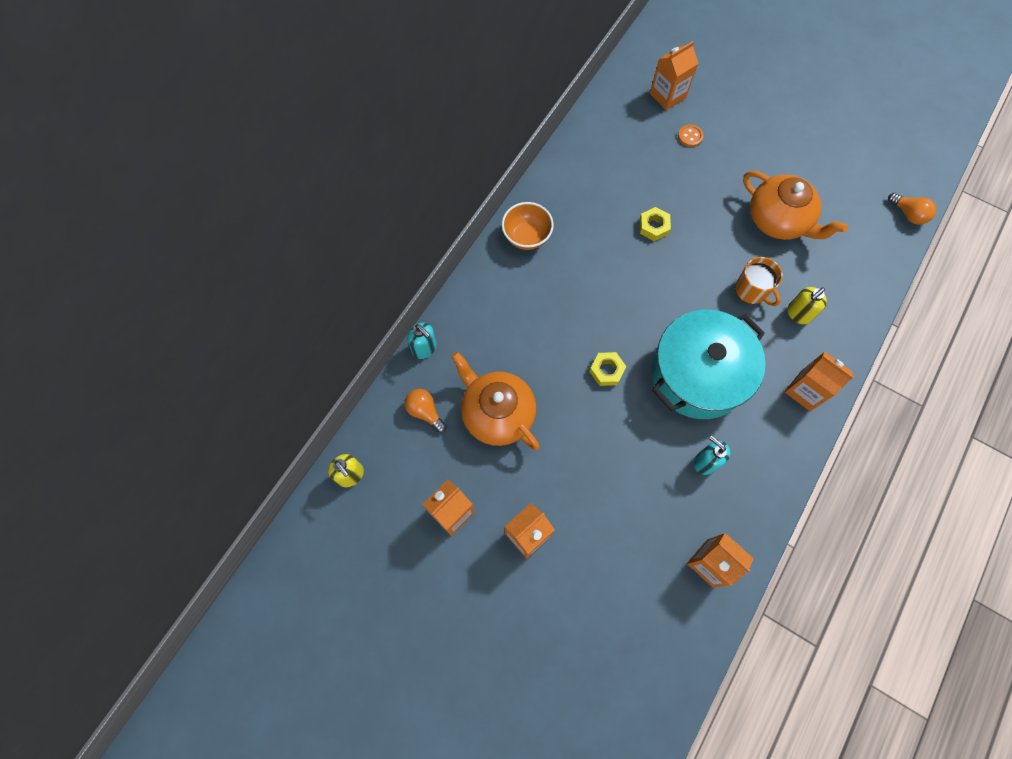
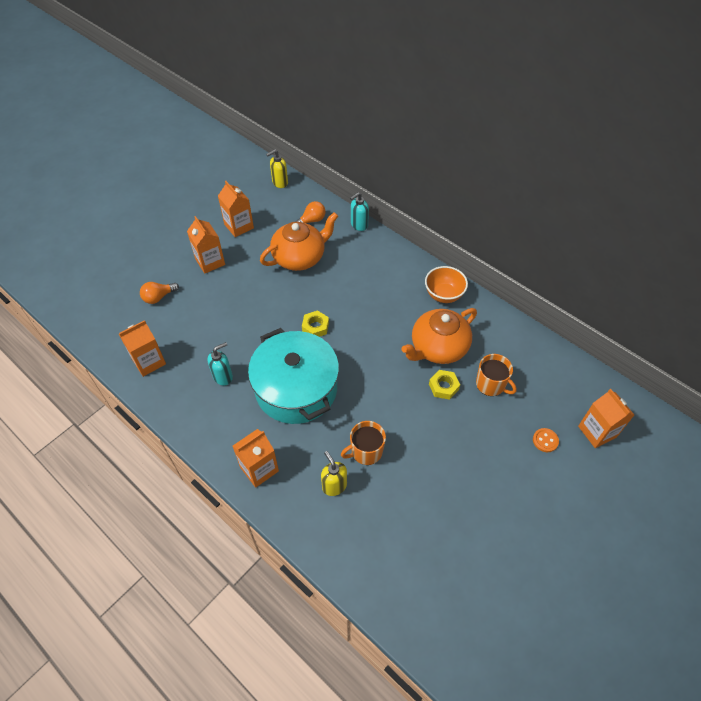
camera: 100 degrees right, 15 degrees down
(638, 184) = (491, 384): none -> orange mug
(778, 220) = (439, 497): orange teapot -> orange teapot (438, 348)
(908, 214) = (432, 644): orange light bulb -> orange light bulb (158, 297)

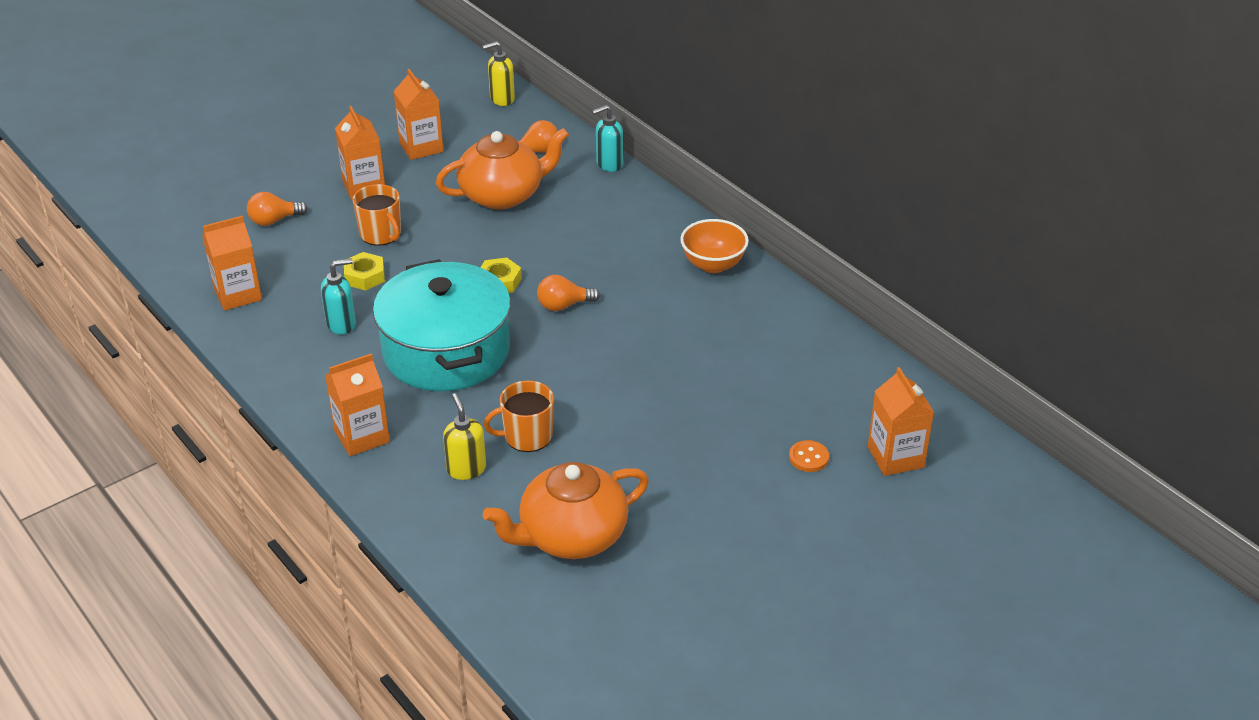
camera: 10 degrees right, 15 degrees down
(361, 340) = (563, 305): none -> orange light bulb
(438, 348) = (681, 328): orange teapot -> orange teapot (571, 536)
(443, 387) = (673, 375): yellow nut -> yellow nut (365, 276)
(491, 384) = (748, 381): orange mug -> orange mug (381, 234)

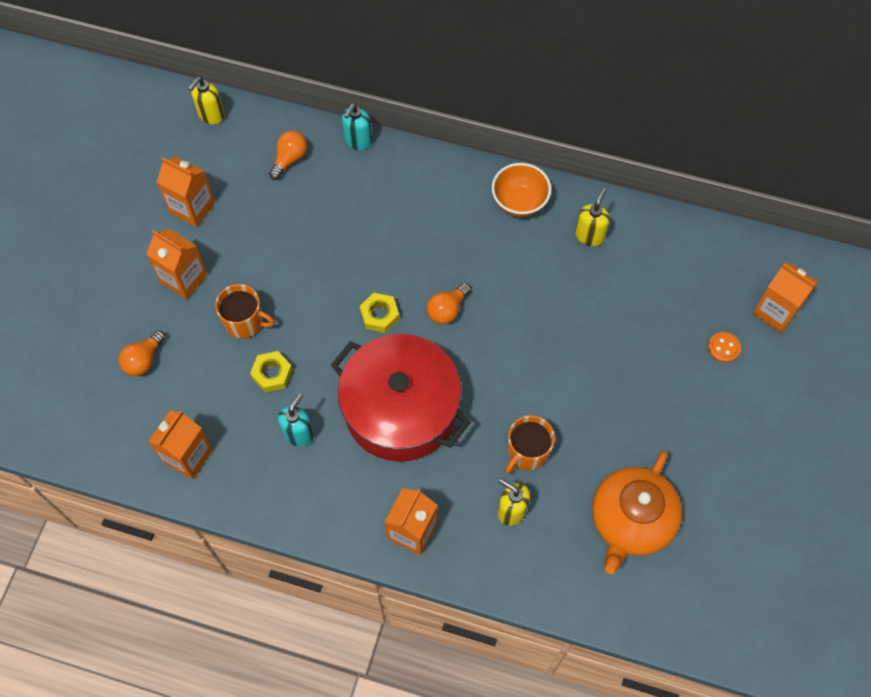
camera: 35 degrees left, 25 degrees up
(446, 351) = (401, 409): turquoise pot -> red pot
(503, 195) = (304, 222): orange teapot -> none
(757, 316) = (589, 235): none -> yellow soap dispenser

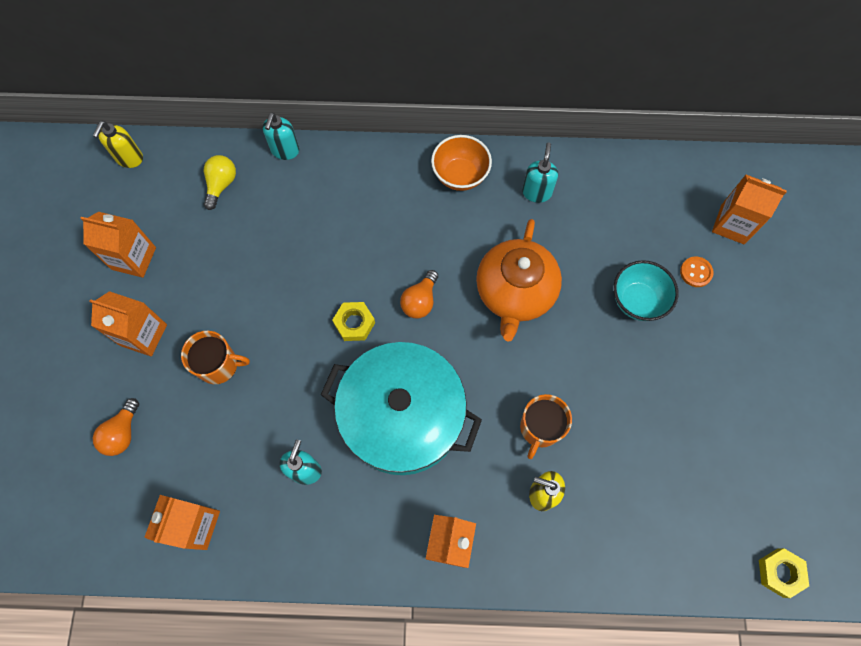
camera: 15 degrees left, 5 degrees up
(272, 374) = (261, 413): yellow nut -> yellow nut (780, 572)
(290, 159) = (221, 185): orange light bulb -> yellow light bulb
(401, 409) = (402, 416): red pot -> turquoise pot
(589, 235) = (536, 192): yellow soap dispenser -> turquoise soap dispenser
(631, 521) = (661, 472): orange teapot -> orange teapot (515, 292)
(657, 360) = (637, 300): none -> turquoise bowl

